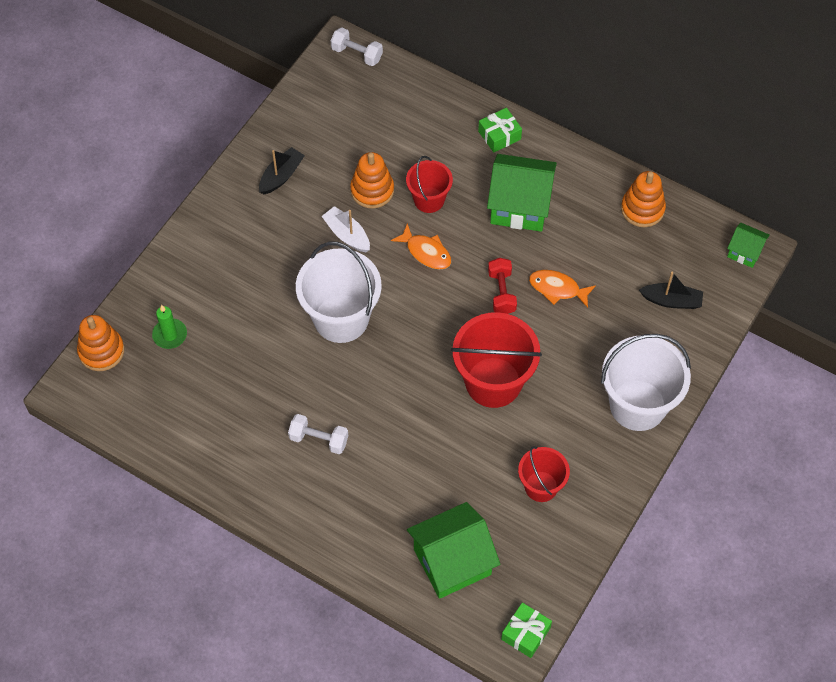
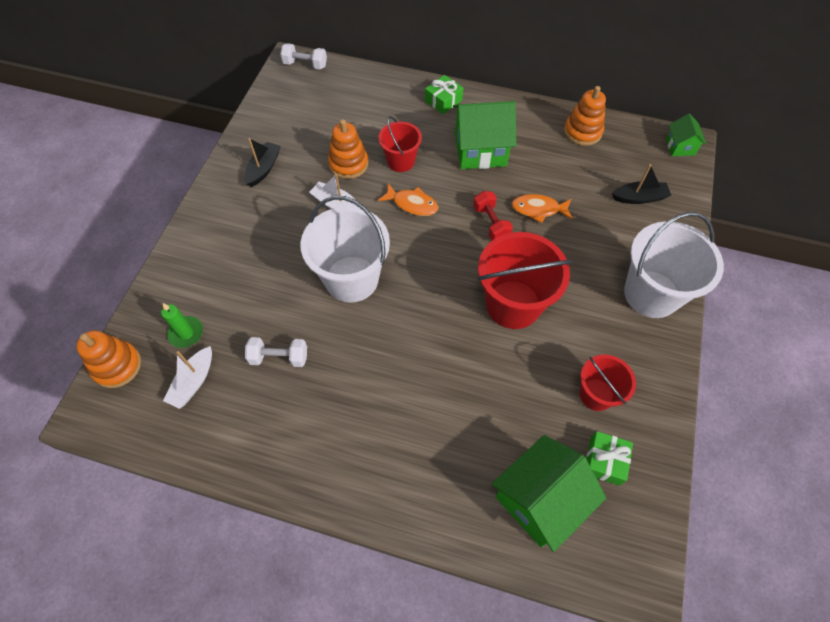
camera: 15 degrees left, 0 degrees up
(169, 383) = (194, 382): none -> white boat
(319, 439) = (362, 402): white dumbbell -> white dumbbell (279, 357)
(525, 633) = (645, 562): green gift -> green gift (604, 461)
(745, 252) = (680, 147): green house -> green house turned 75 degrees clockwise

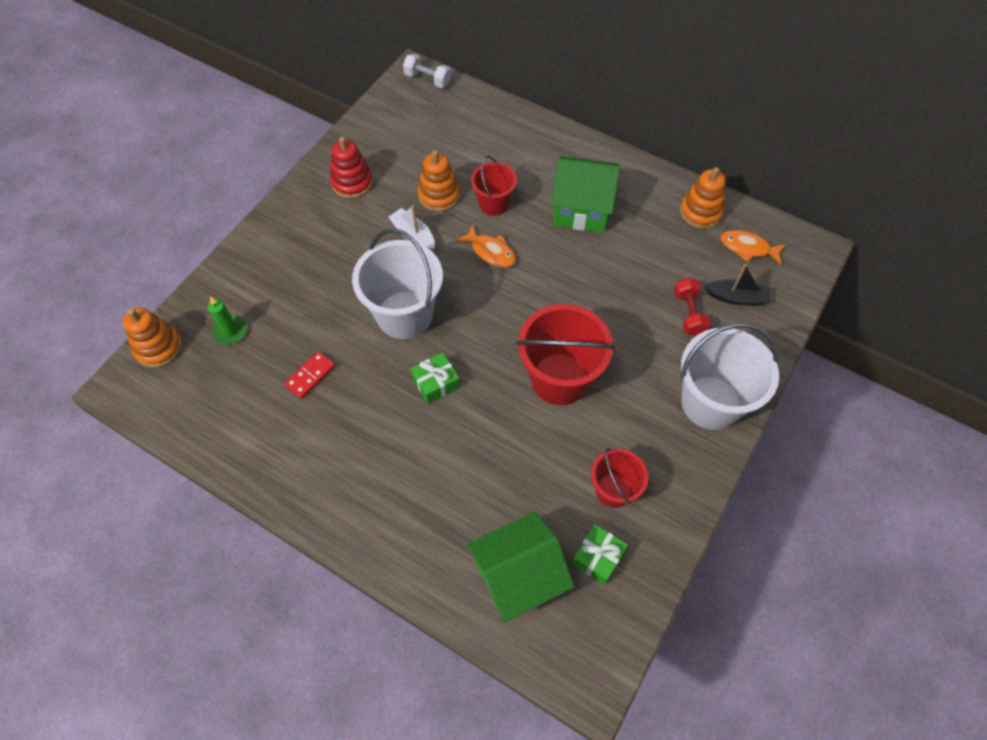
camera: 15 degrees right, 0 degrees up
(194, 382) = (224, 379): white boat -> none
(263, 169) = (352, 182): black boat -> red stacking toy
(279, 357) = (310, 376): white dumbbell -> red domino
(443, 100) = (560, 147): green gift -> green gift (436, 382)
(491, 223) = (566, 290): red dumbbell -> red dumbbell (688, 313)
(538, 209) = (621, 286): orange fish -> orange fish (747, 248)
(680, 147) = (804, 251): green house -> none

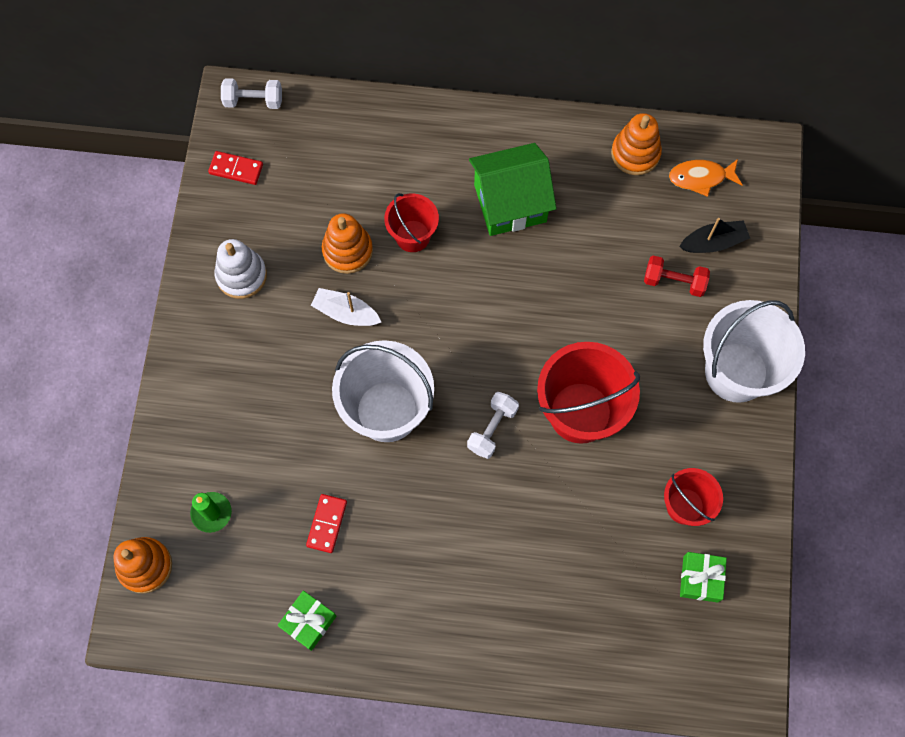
camera: 25 degrees left, 10 degrees up
(352, 182) = (241, 275): red stacking toy -> white stacking toy
(390, 116) = (236, 169): none -> red domino
(436, 382) = (459, 472): green gift -> green gift (308, 622)
(480, 361) = (492, 429): none -> white dumbbell
(490, 251) = (439, 296): orange fish -> none
(518, 577) = (637, 632): green house -> none
(688, 313) = (674, 282): red dumbbell -> red dumbbell turned 45 degrees counterclockwise

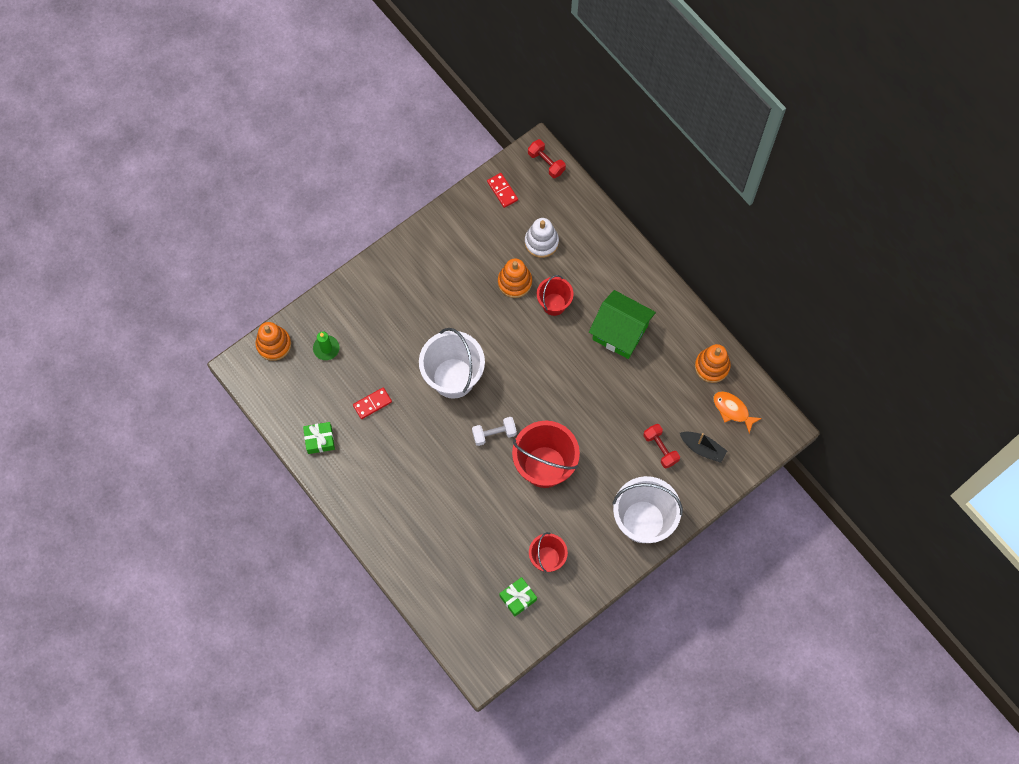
camera: 45 degrees right, 0 degrees up
(241, 275) = (452, 247): white stacking toy -> white stacking toy (541, 242)
(253, 101) = (546, 163): white dumbbell -> red dumbbell
(346, 313) = (482, 312): white boat -> none

